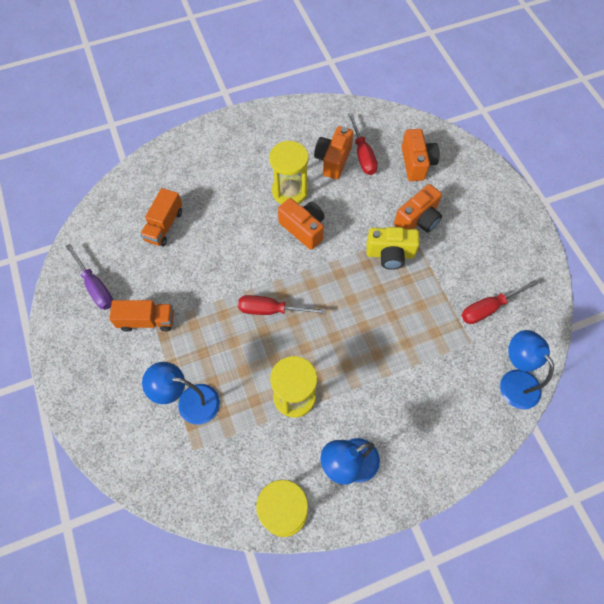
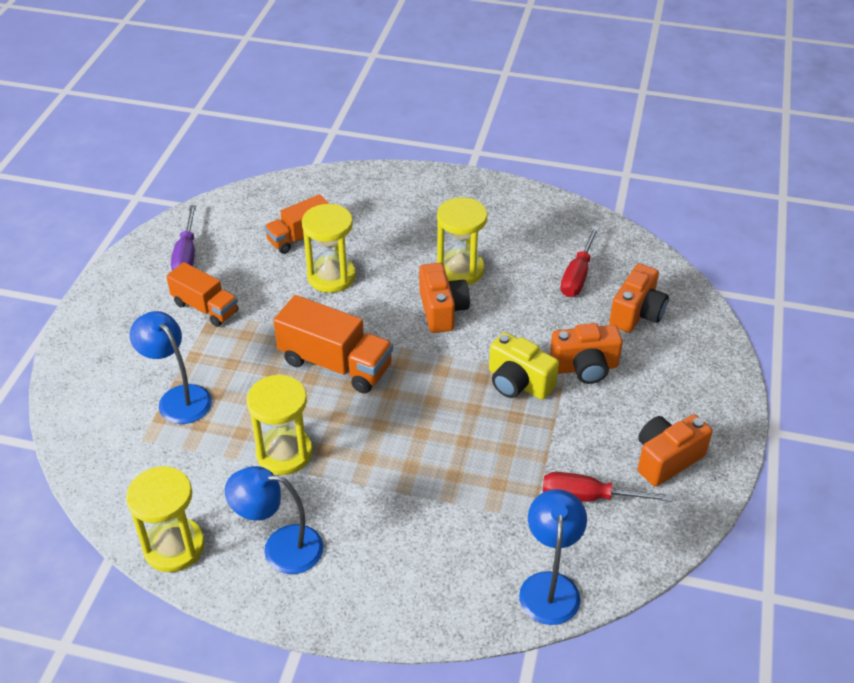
camera: 35 degrees right, 20 degrees down
(212, 244) = (331, 276): none -> yellow hourglass
(271, 310) = (335, 364): red screwdriver -> orange truck
(333, 160) = (537, 265): orange camera -> orange camera (666, 459)

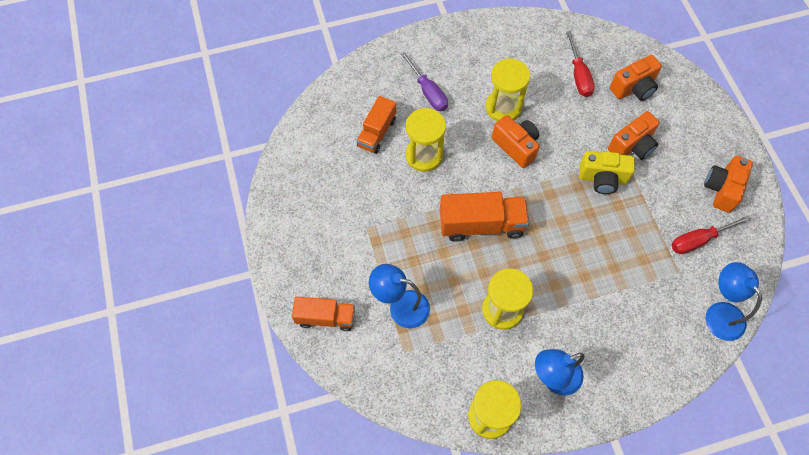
camera: 30 degrees left, 20 degrees up
(186, 255) = (309, 188): purple screwdriver -> purple screwdriver (428, 92)
(205, 308) = (359, 225): orange truck -> orange truck (325, 318)
(637, 313) = (634, 88): orange camera -> orange camera turned 60 degrees clockwise

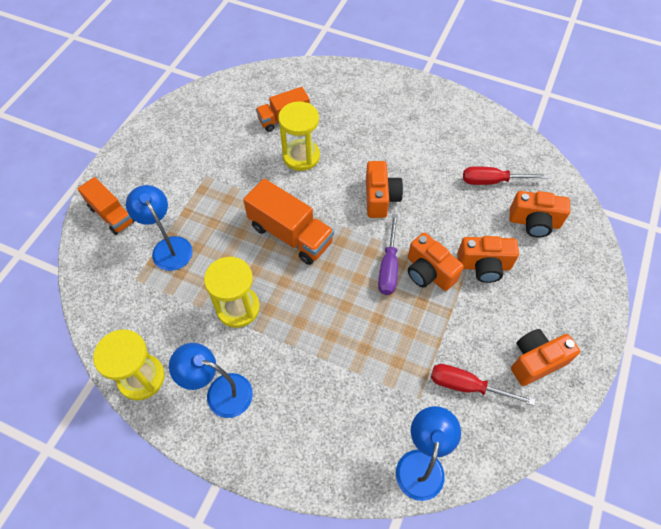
camera: 40 degrees right, 5 degrees down
(428, 92) = (352, 116): purple screwdriver -> purple screwdriver (388, 267)
(503, 107) = (401, 163): yellow hourglass -> none
(578, 75) = (492, 181): red screwdriver -> red screwdriver turned 60 degrees clockwise
(602, 179) = (428, 272): yellow camera -> orange camera

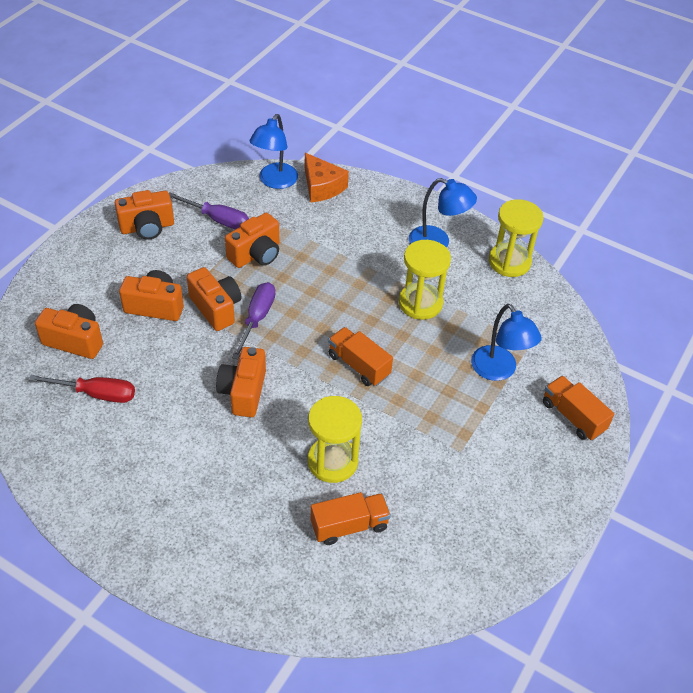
camera: 175 degrees left, 10 degrees down
(290, 234) = (358, 365): orange truck -> orange truck, size x0.66
(363, 464) = (322, 187): none -> orange cheese
(411, 343) = (256, 254): none -> orange camera
(466, 386) = (218, 219): red screwdriver -> purple screwdriver

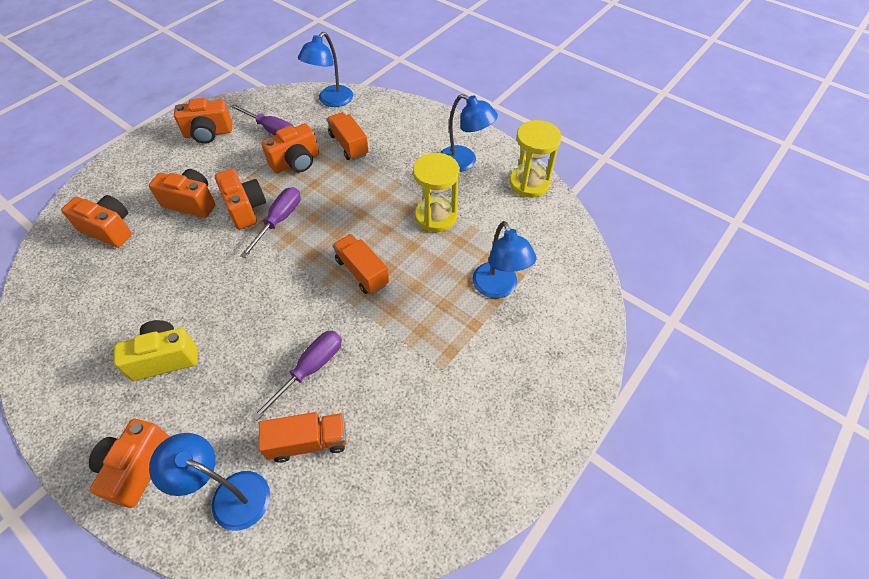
camera: 10 degrees right, 5 degrees up
(96, 394) = (109, 281): red screwdriver -> none
(183, 464) = (165, 358): none -> yellow camera
(243, 392) = (245, 290): orange camera -> orange camera (137, 467)
(289, 577) = (230, 495): none -> blue lamp
(322, 187) = (371, 107): orange cheese -> none
(332, 461) = (310, 369): yellow hourglass -> purple screwdriver
(573, 416) = (566, 342): orange truck -> orange truck (349, 145)

